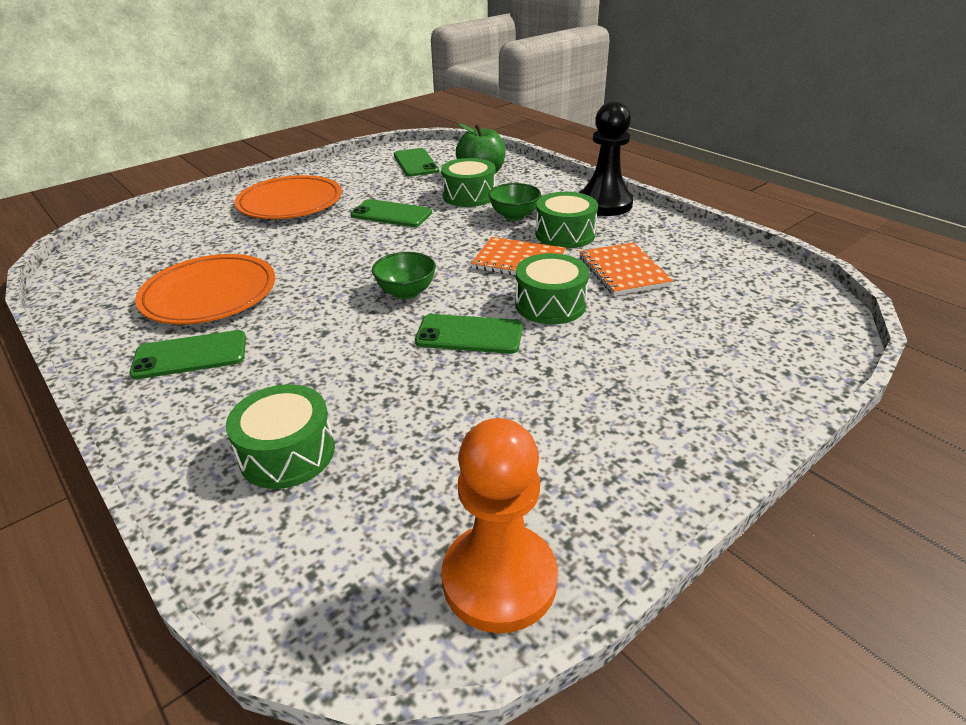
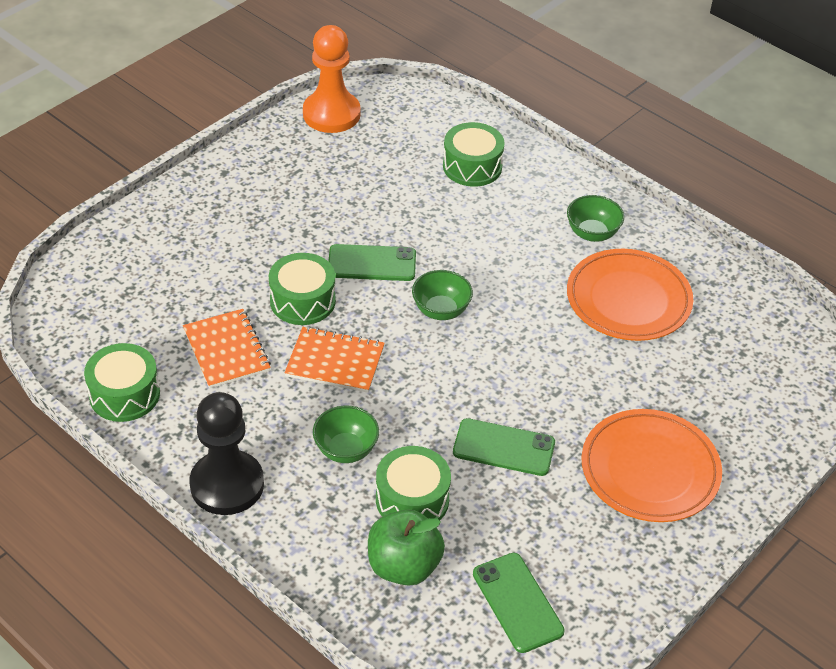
camera: 170 degrees right, 10 degrees up
(190, 355) = (592, 233): green phone -> green bowl
(565, 234) = (283, 413): green drum -> green drum (124, 394)

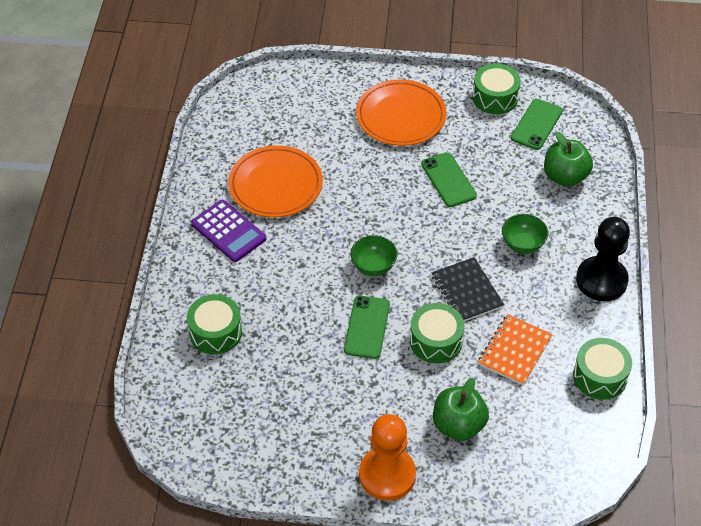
camera: 125 degrees left, 5 degrees up
(198, 260) = (458, 425): none -> green apple
(331, 114) = (230, 458): orange pawn -> orange pawn (387, 475)
(335, 362) = (467, 291): orange notebook -> black notebook
(372, 263) = (367, 327): green phone -> green phone turned 45 degrees clockwise
(412, 499) = (523, 197): green drum -> green drum (495, 97)
(592, 233) = (228, 231): green bowl -> purple calculator

